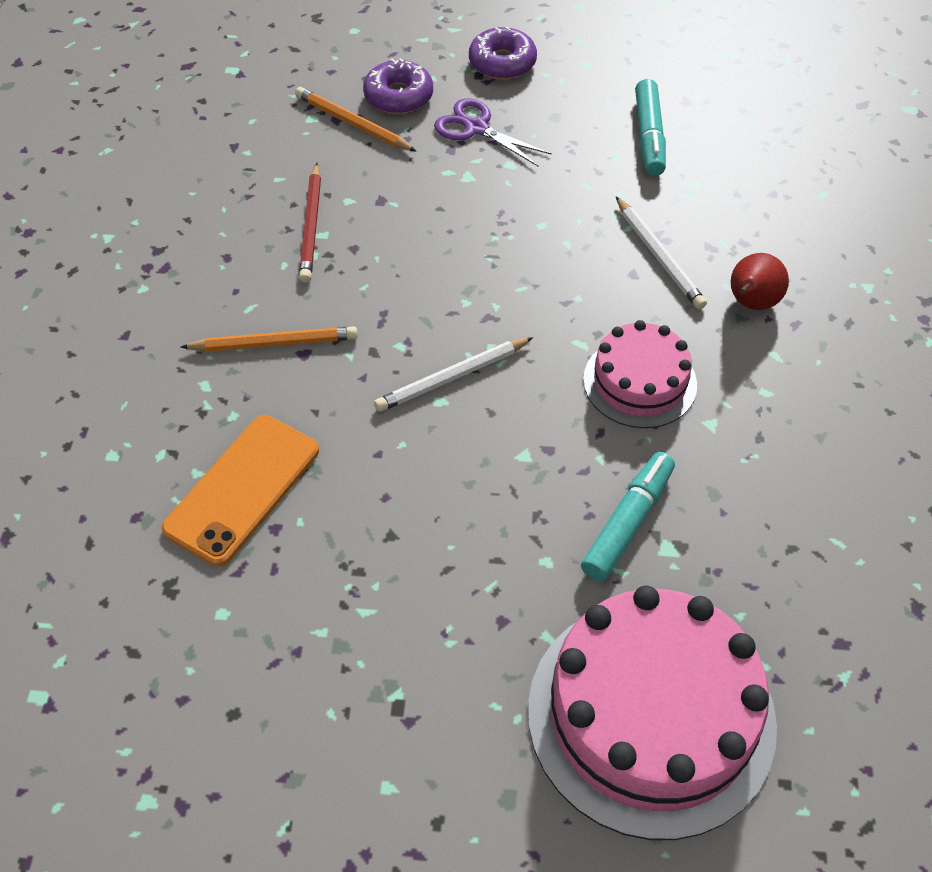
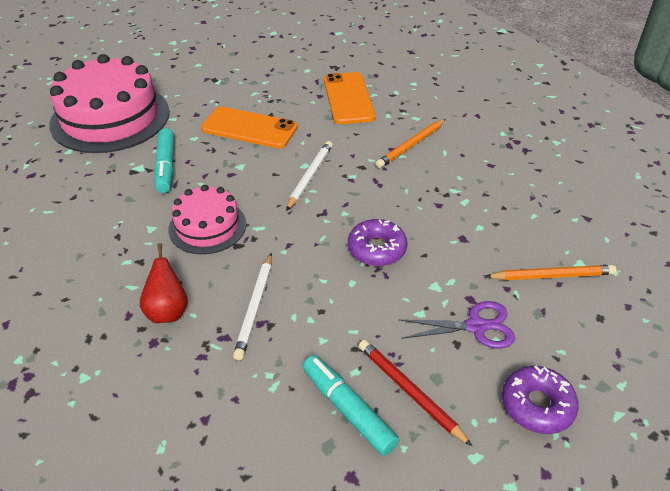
camera: 140 degrees right, 10 degrees down
(311, 226) = (476, 202): red pencil -> red pencil (409, 392)
(398, 96) = (558, 317): purple donut -> purple donut (377, 249)
(448, 525) = (249, 128): none -> orange phone
(659, 256) = (255, 307): white pencil -> white pencil turned 105 degrees counterclockwise

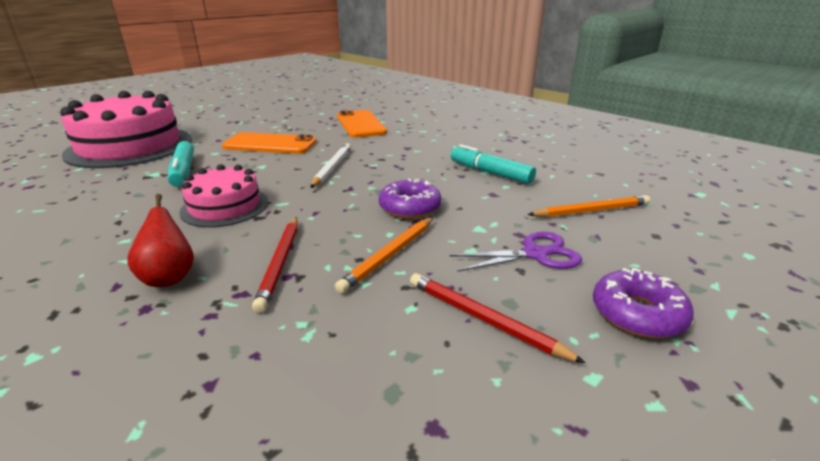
camera: 10 degrees left, 15 degrees down
(255, 307) = (280, 263): white pencil -> red pencil
(348, 409) = (411, 347): turquoise marker -> turquoise marker (490, 173)
(411, 145) = (423, 144): orange pencil -> orange pencil (389, 255)

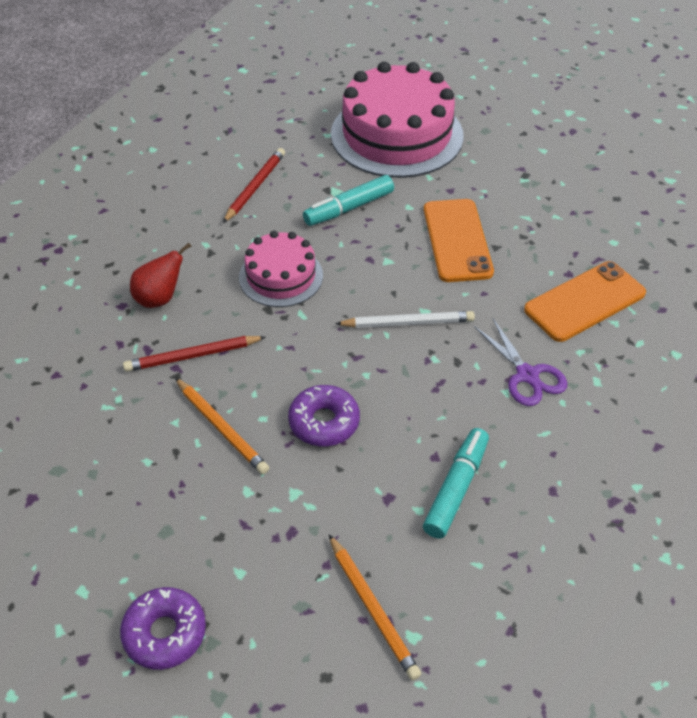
camera: 75 degrees right, 20 degrees up
(389, 255) = (221, 428): orange pencil -> orange pencil turned 150 degrees counterclockwise
(483, 319) = (139, 513): red pencil -> red pencil (255, 187)
(535, 254) = (251, 548): purple scissors -> purple scissors (527, 375)

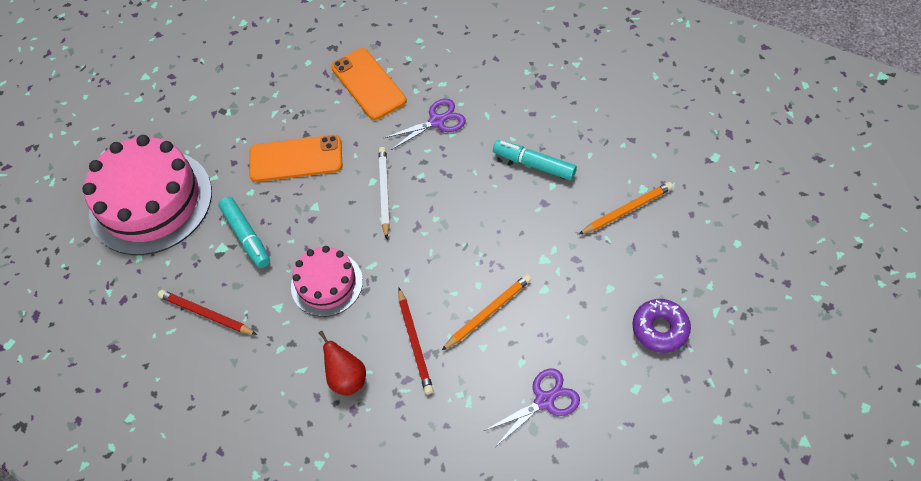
camera: 85 degrees left, 10 degrees up
(90, 484) = (544, 400): none -> purple scissors
(324, 422) = (481, 244): purple donut -> none

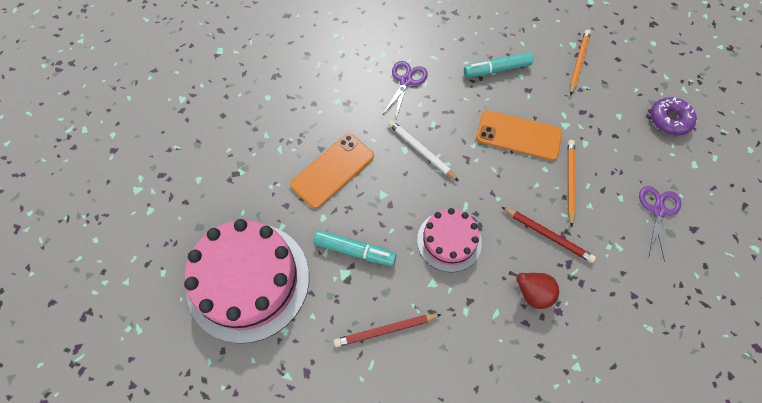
camera: 45 degrees left, 5 degrees up
(368, 84) = (330, 85): orange phone -> orange phone (518, 135)

